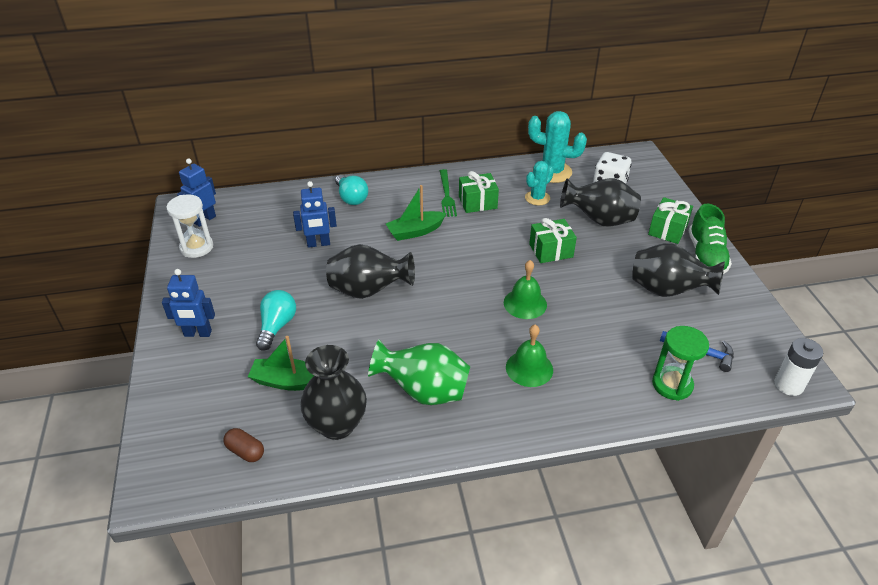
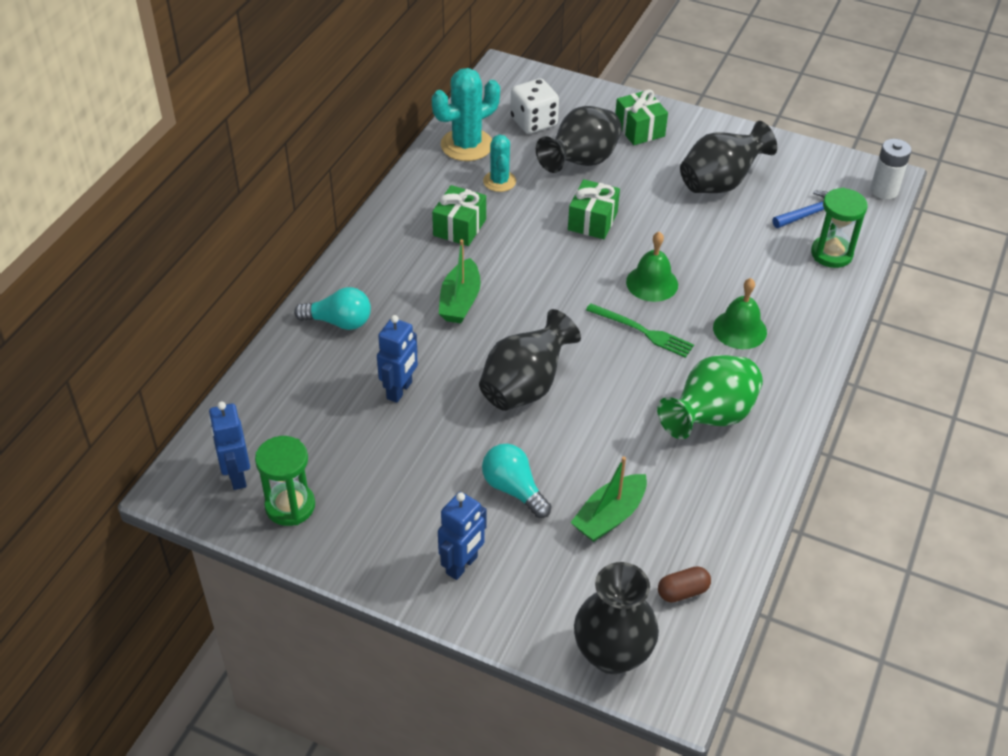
camera: 55 degrees left, 5 degrees up
(196, 247) = (290, 506): white hourglass -> green hourglass
(337, 425) = (702, 503): black vase -> black vase (612, 654)
(446, 195) = (420, 243): green fork -> green fork (642, 331)
(706, 256) = (697, 131): green shoe -> none

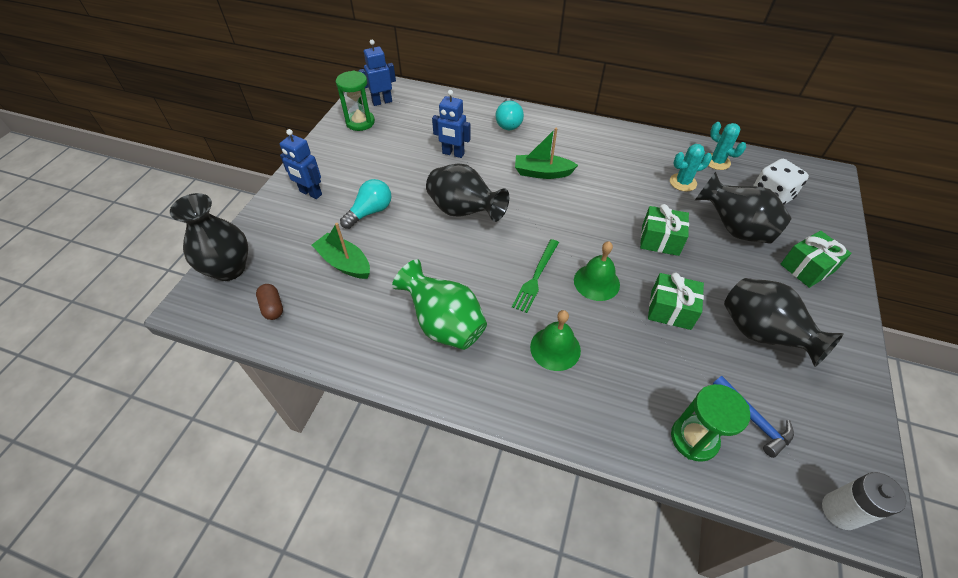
camera: 85 degrees right, 5 degrees up
(459, 227) = (619, 166): green gift -> green gift (670, 310)
(466, 145) = (717, 162): turquoise cactus -> turquoise cactus, size x0.61

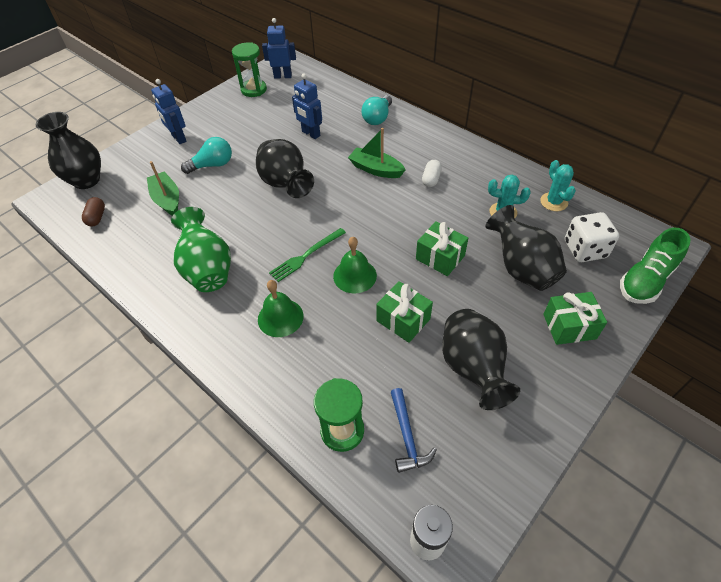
camera: 25 degrees right, 0 degrees up
(599, 169) = (431, 179): none -> white capsule
(833, 209) = (646, 280): none -> green shoe

